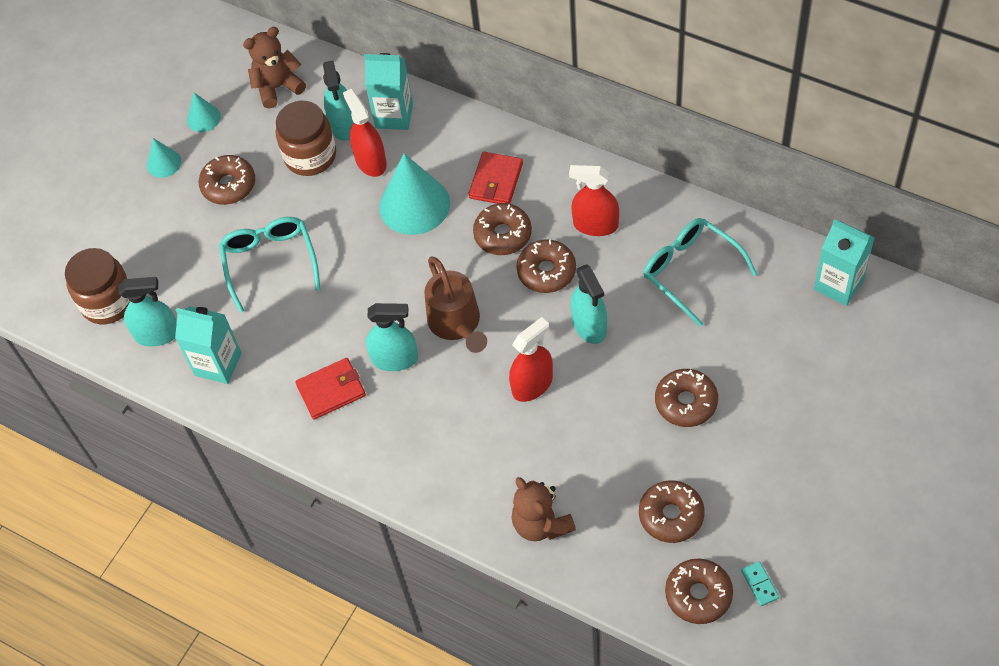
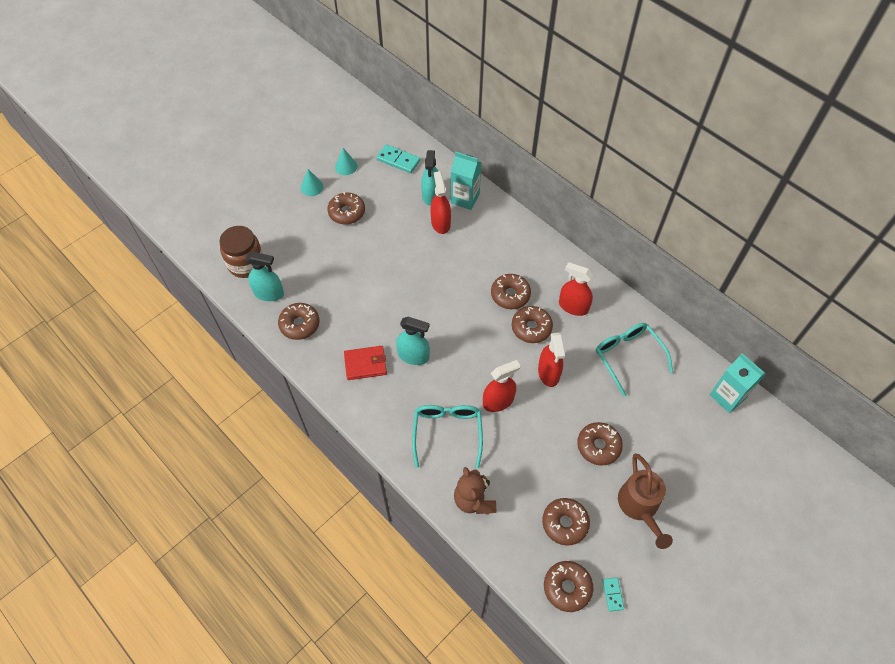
camera: 10 degrees right, 0 degrees up
(218, 364) = (299, 324): turquoise carton -> brown donut
(270, 262) = (355, 268): turquoise glasses -> turquoise glasses (447, 433)
(277, 87) = (398, 160): brown teddy bear -> turquoise domino
(310, 156) = (404, 209): brown jar -> none
(414, 204) = (459, 259): turquoise cone -> none
(457, 324) = (461, 345): brown watering can -> brown watering can (640, 507)
(496, 181) = (517, 259): red wallet -> none
(589, 325) = (548, 373): turquoise spray bottle -> red spray bottle

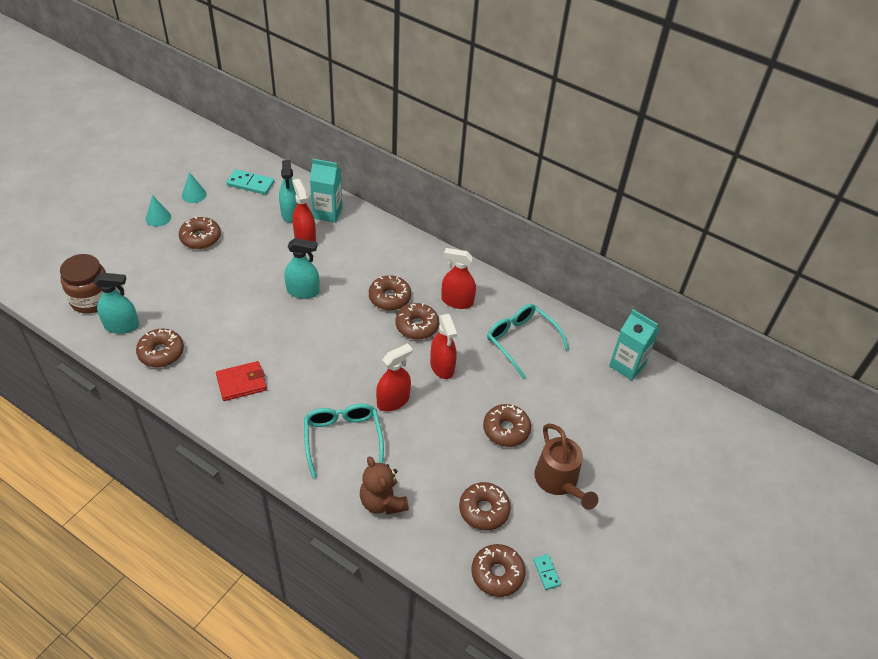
camera: 15 degrees left, 10 degrees down
(413, 356) = (294, 368): turquoise spray bottle -> turquoise spray bottle (303, 291)

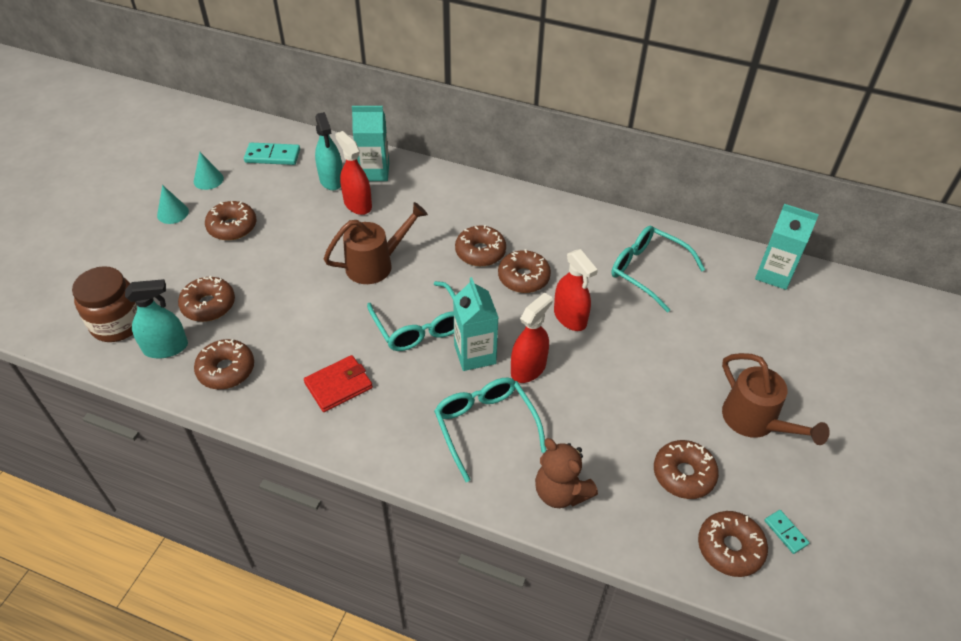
camera: 10 degrees left, 0 degrees up
(303, 291) = (376, 264): turquoise spray bottle -> brown watering can
(319, 349) = (419, 326): none -> turquoise glasses
(355, 380) = (475, 354): none -> turquoise carton
(457, 301) = (558, 241): red spray bottle -> none
(506, 429) = (671, 374): brown donut -> brown donut (208, 305)

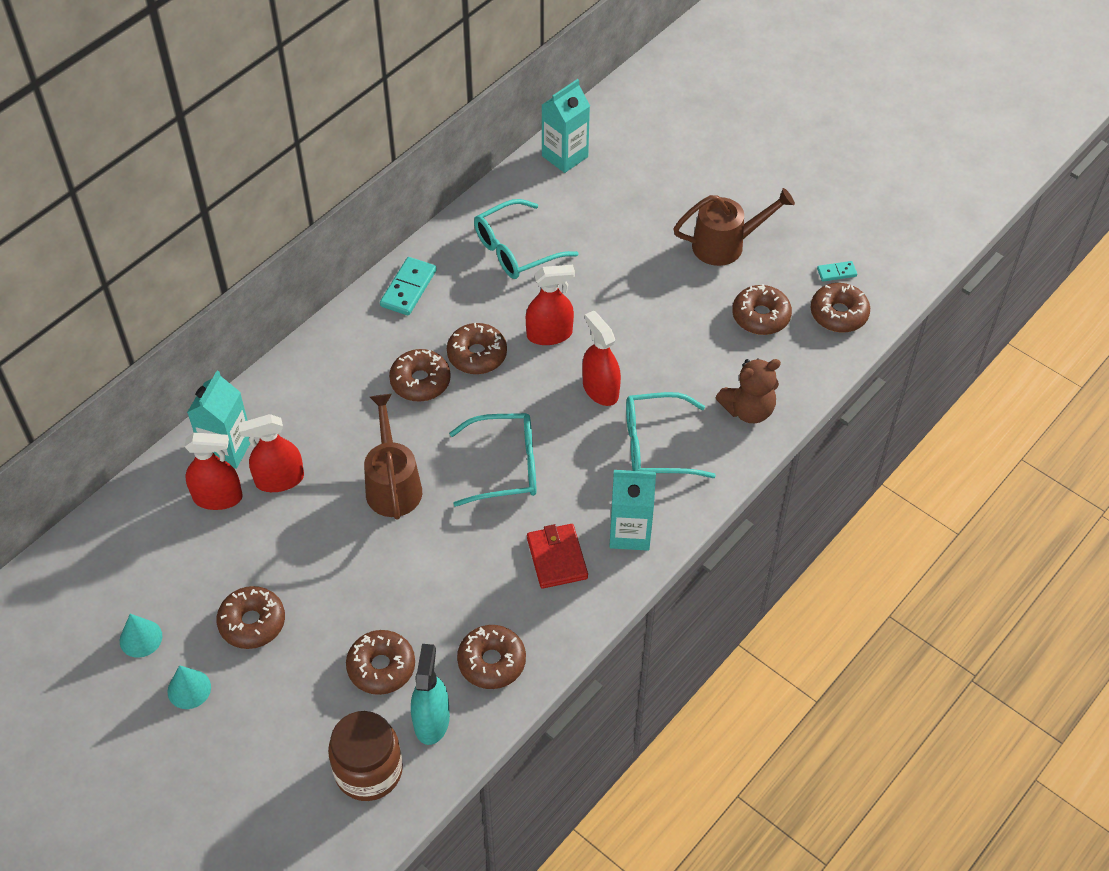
camera: 70 degrees left, 5 degrees up
(272, 156) = (132, 555): turquoise domino -> turquoise domino (408, 288)
(331, 180) = (218, 497): turquoise spray bottle -> red spray bottle
(475, 354) = (564, 428): turquoise carton -> turquoise carton (630, 532)

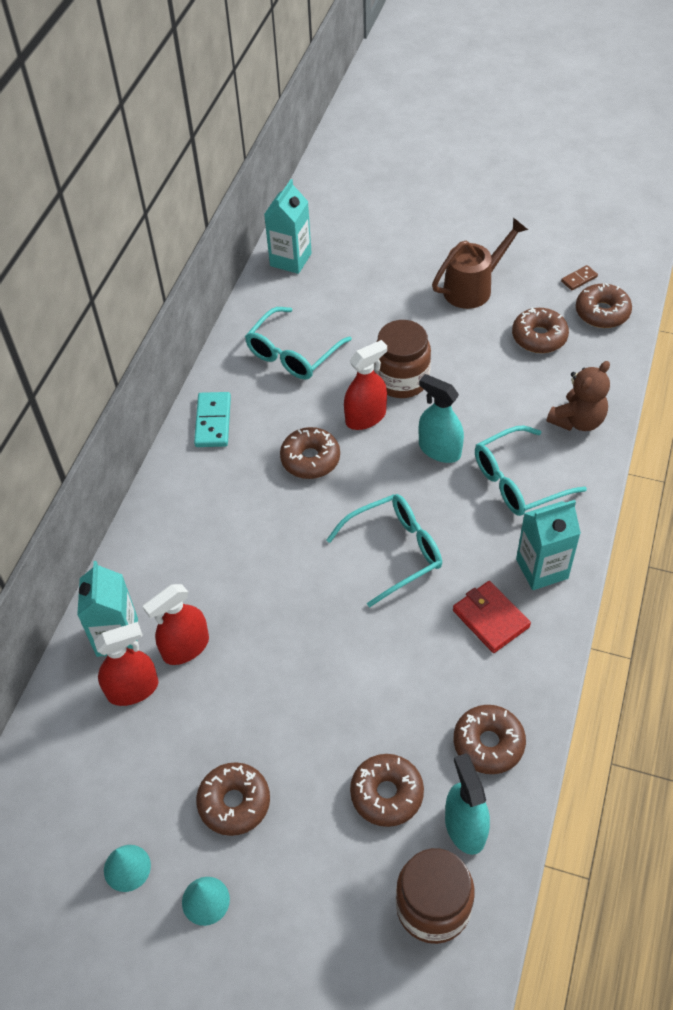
camera: 20 degrees left, 0 degrees up
(392, 484) = (298, 608): brown watering can -> none
(420, 381) = (271, 502): brown donut -> none
(600, 389) = (439, 450): red spray bottle -> turquoise spray bottle
(603, 311) = (401, 379): none -> brown jar
(836, 272) = (579, 279): turquoise domino -> brown domino

